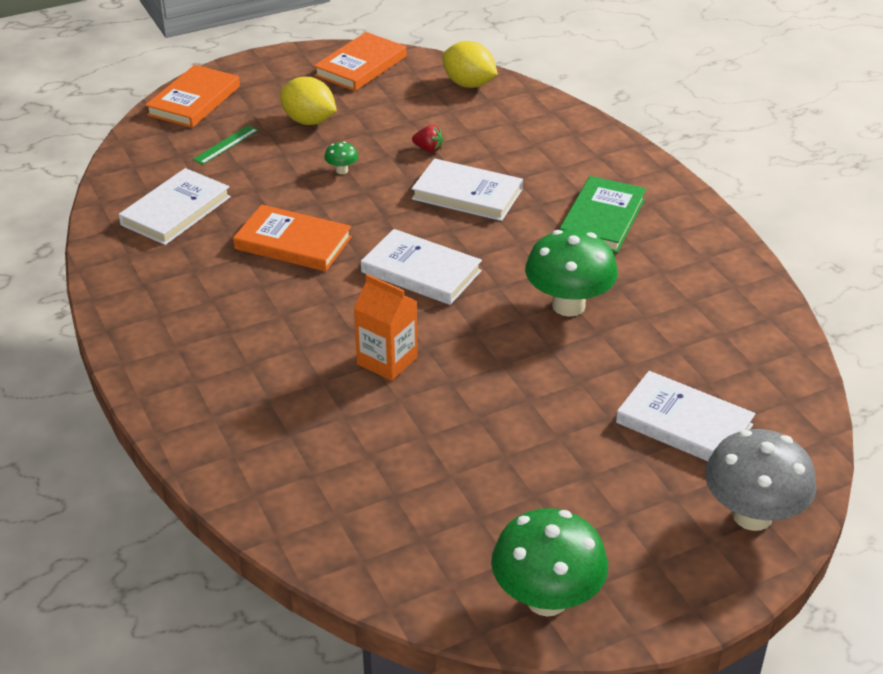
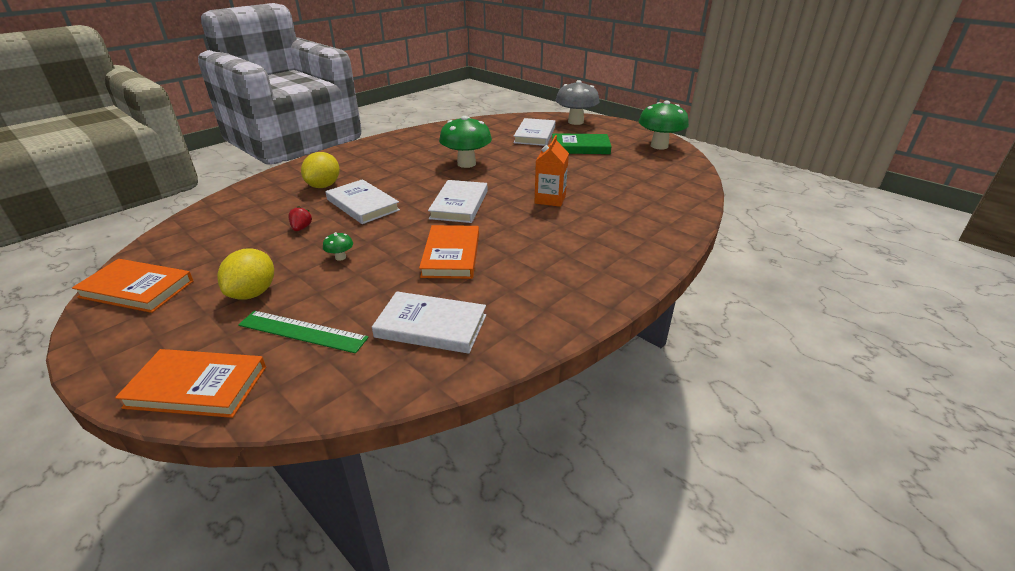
camera: 110 degrees left, 5 degrees down
(226, 144) = (302, 331): green ruler -> green ruler, size x1.58
(467, 194) = (362, 205): white book -> white book turned 45 degrees counterclockwise
(469, 84) = (191, 229): yellow lemon -> yellow lemon (324, 186)
(602, 219) = (378, 165): green book -> green book (580, 147)

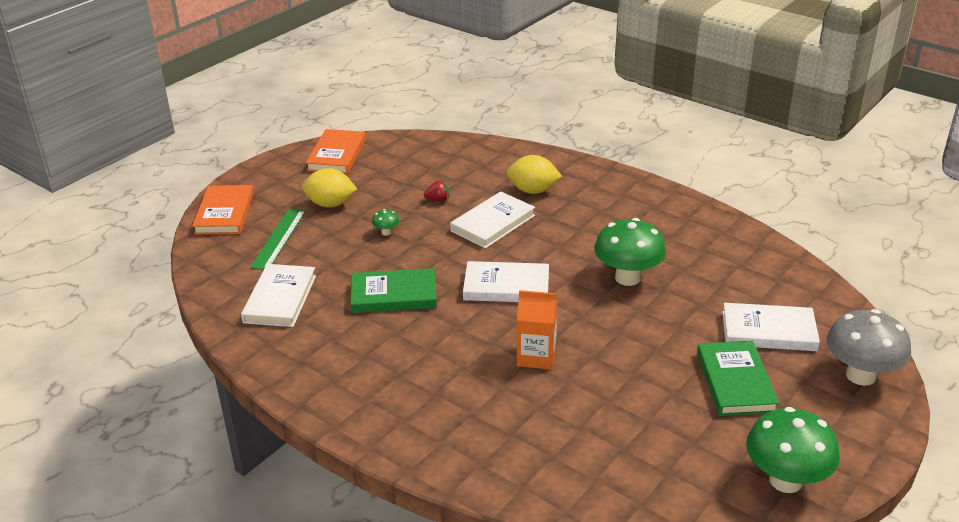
camera: 85 degrees right, 0 degrees up
(451, 255) = (394, 295): orange book -> green book

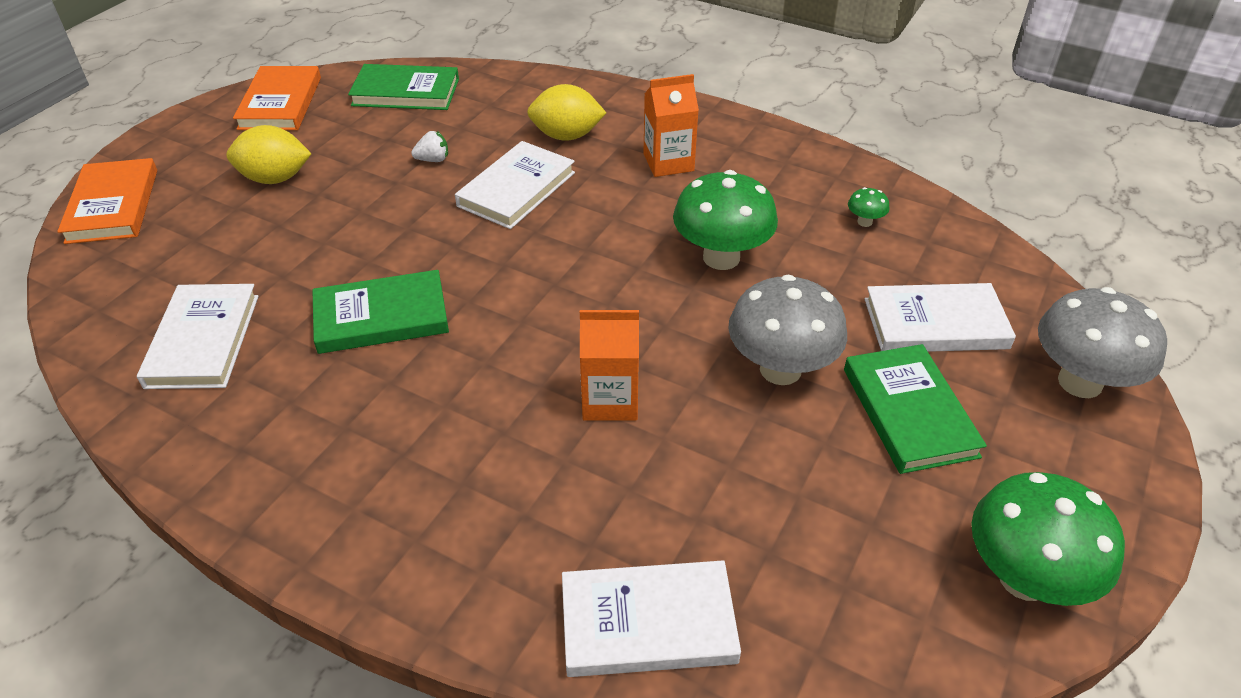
camera: 10 degrees left, 10 degrees up
(278, 239) = (198, 240): green ruler -> none
(386, 232) = (362, 216): green mushroom -> green mushroom (864, 222)
(423, 153) = (406, 92): none -> green book
(438, 200) = (433, 160): red strawberry -> white strawberry
(506, 286) = (549, 287): white book -> white book (648, 623)
(602, 213) = (668, 162): none -> orange carton
(653, 349) = (780, 369): none -> grey mushroom

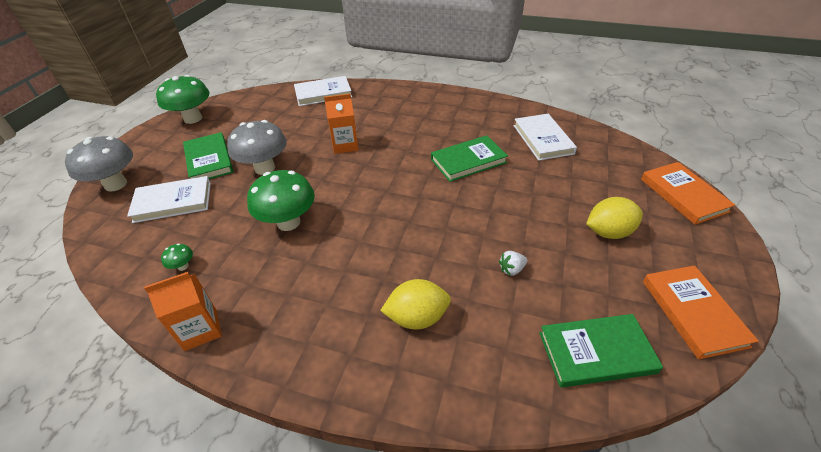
camera: 170 degrees right, 0 degrees up
(516, 189) = (435, 252): white book -> none
(668, 162) = (325, 300): orange carton -> orange carton (200, 329)

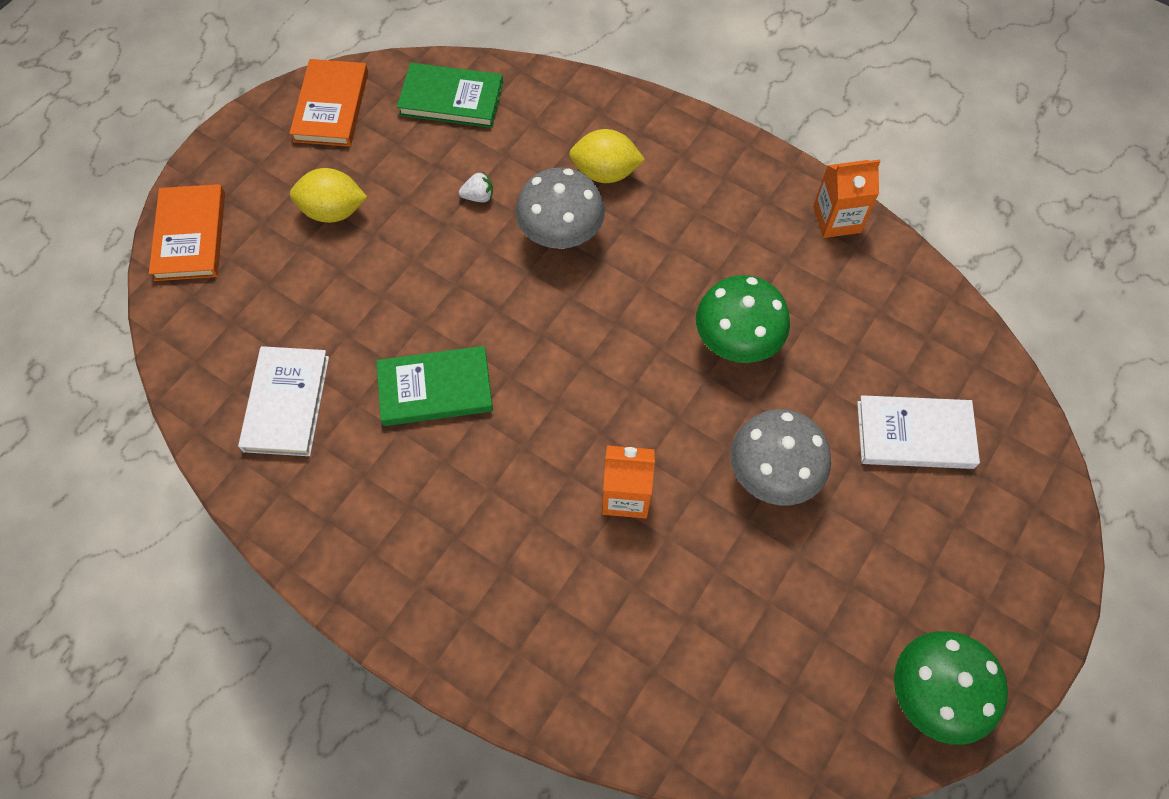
camera: 165 degrees left, 20 degrees up
(115, 184) = (1025, 509): grey mushroom -> grey mushroom (561, 235)
(183, 266) = (873, 308): green mushroom -> none
(209, 160) = (873, 528): green book -> none
(323, 93) = (640, 707): white book -> none

